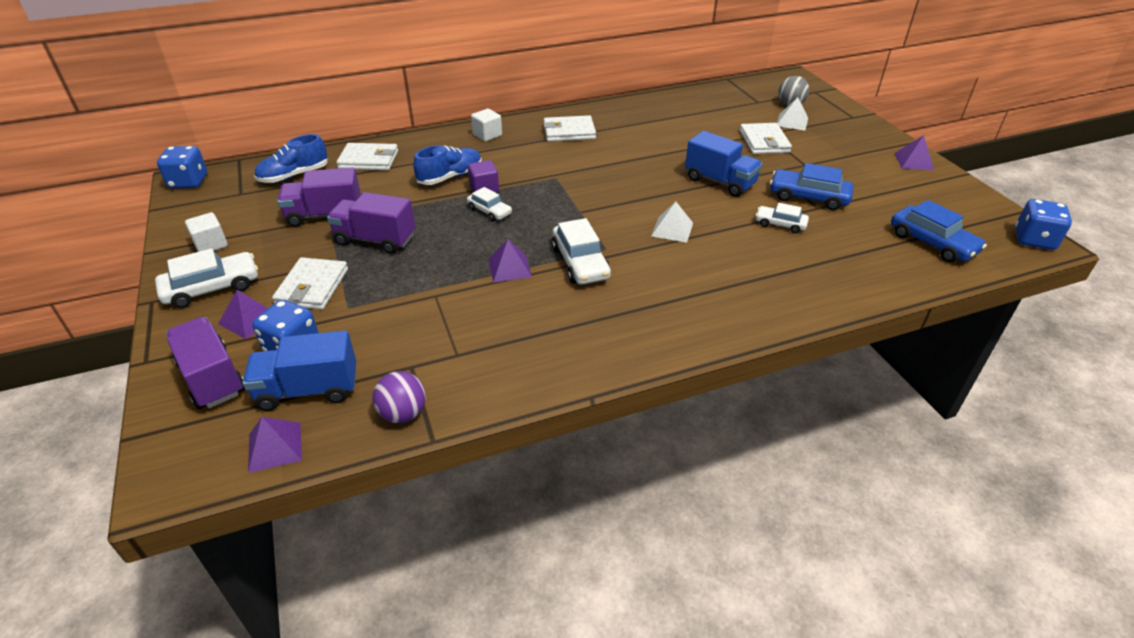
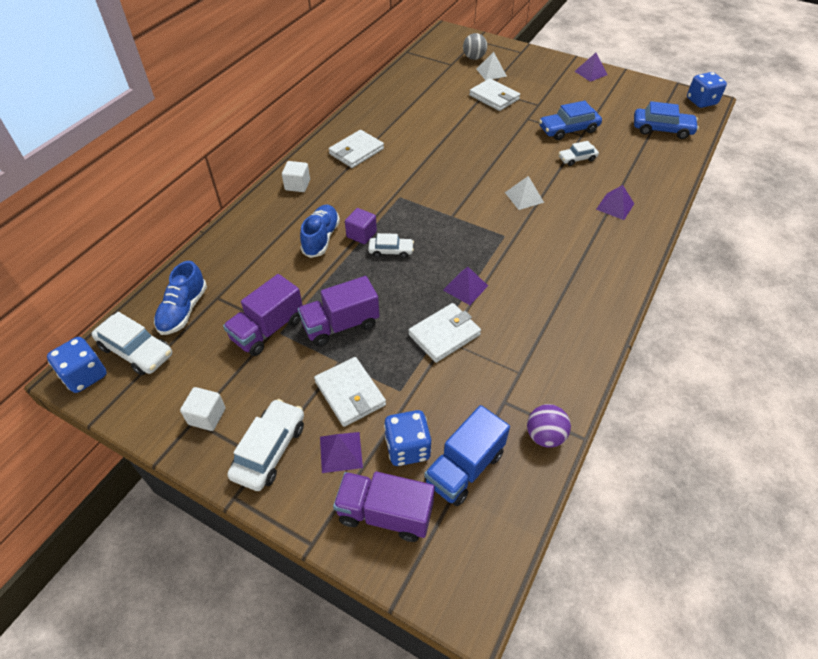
camera: 40 degrees left, 10 degrees up
(275, 447) = (502, 521): purple pyramid -> purple pyramid (615, 206)
(368, 160) = (230, 259): white wallet -> white wallet (444, 335)
(580, 263) = (503, 256): white car -> white car (136, 351)
(720, 182) = (507, 144): blue truck -> none

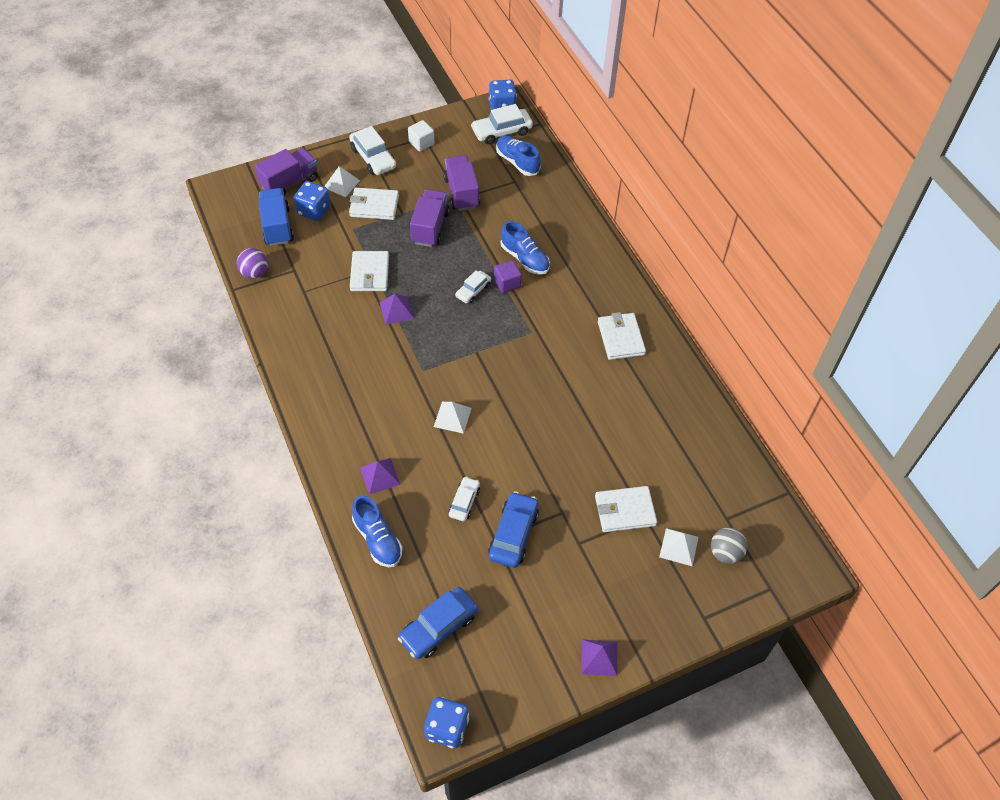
camera: 125 degrees right, 5 degrees up
(297, 185) = (604, 275): white cube -> none
(341, 452) = (341, 184): purple pyramid -> white pyramid
(655, 181) = (378, 539): none -> blue shoe

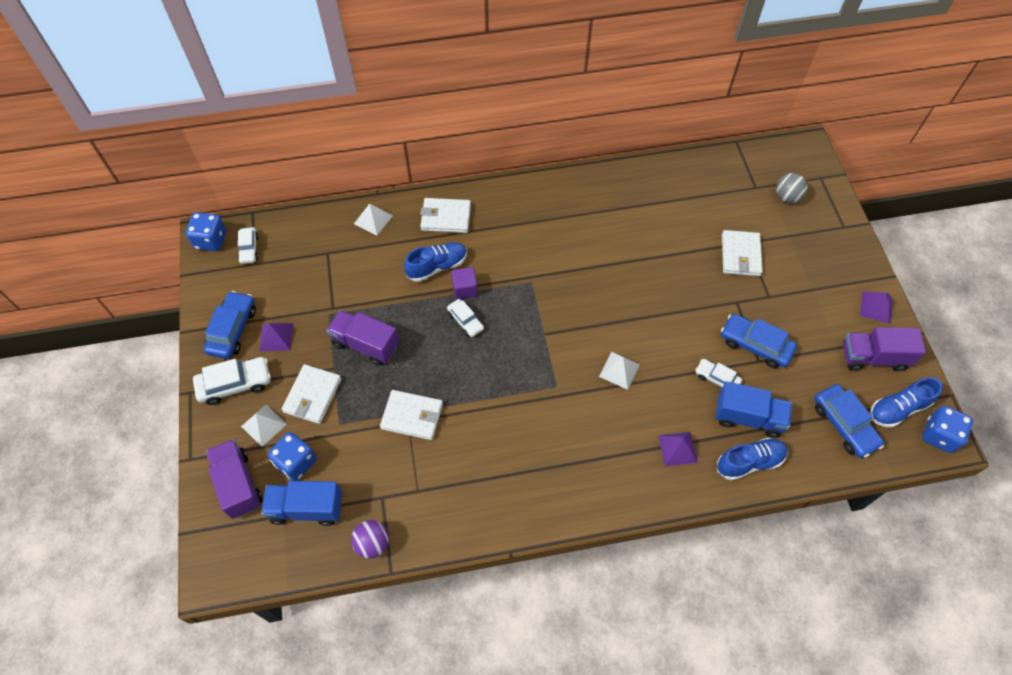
camera: 75 degrees left, 5 degrees up
(396, 310) = (472, 398): purple pyramid -> purple pyramid (276, 337)
(421, 143) = (232, 330): white cube -> blue car
(426, 534) = (748, 417): none -> blue truck
(461, 193) = (325, 305): purple truck -> purple truck (873, 357)
(502, 131) = (249, 249): white car -> white car, size x0.61
(517, 162) = (300, 244): blue shoe -> blue shoe (897, 409)
(621, 338) = (556, 212): white wallet -> white wallet (446, 217)
(679, 547) = (779, 226): white pyramid -> white pyramid (373, 219)

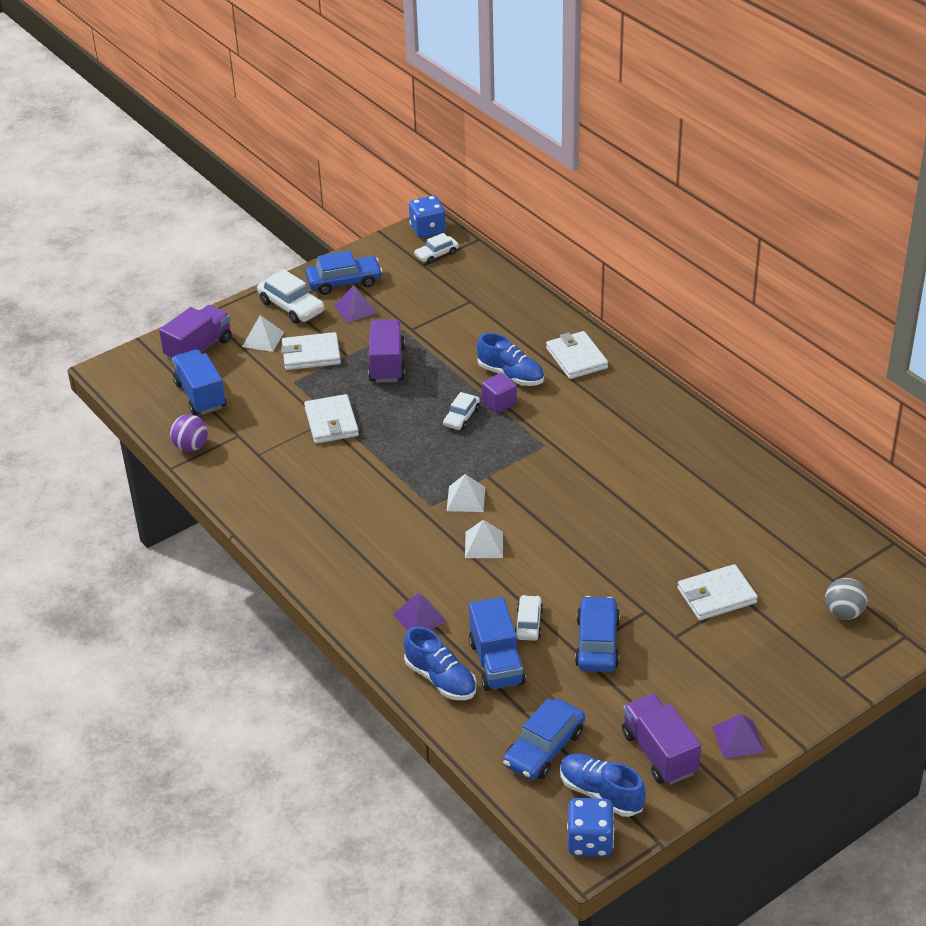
camera: 65 degrees right, 20 degrees down
(296, 462) = (239, 372): blue dice -> none
(373, 219) = (533, 313): white pyramid -> white pyramid (466, 499)

